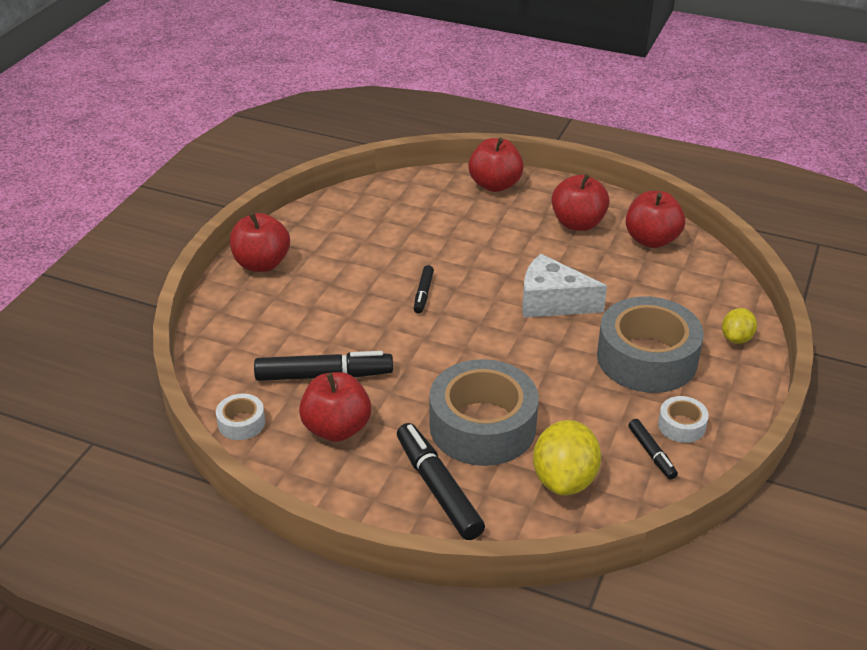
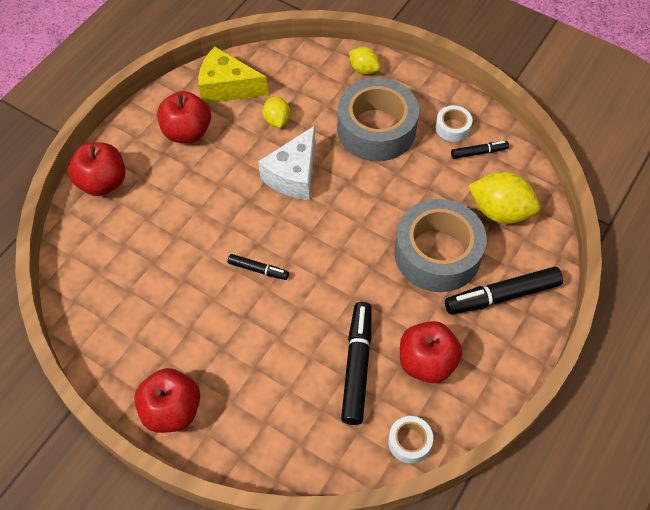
camera: 80 degrees left, 20 degrees up
(622, 280) = (277, 120): none -> yellow lemon
(651, 240) = (227, 87): red apple -> yellow cheese

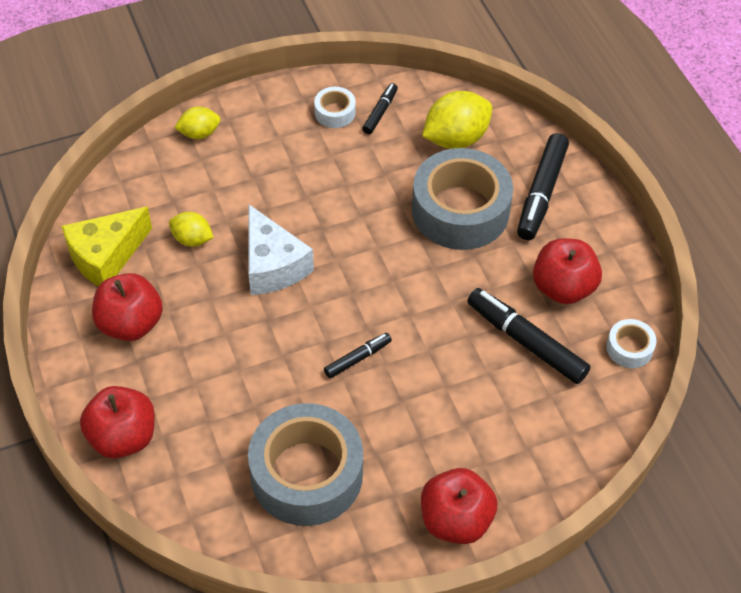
camera: 55 degrees left, 5 degrees down
(376, 129) = (281, 168): grey tape -> grey tape (306, 474)

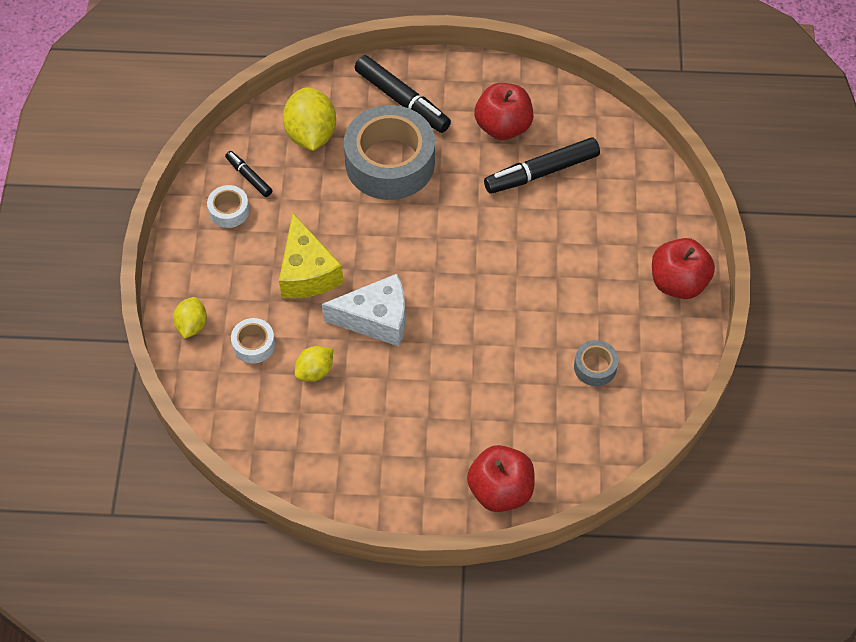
camera: 65 degrees left, 5 degrees up
(106, 256) = (297, 446): yellow cheese -> yellow cheese (307, 272)
(130, 324) = (384, 449): red apple -> none
(306, 474) = (595, 367): grey tape -> grey tape, size x0.44
(357, 358) = (502, 292): black marker -> none
(629, 348) = (579, 110): white tape -> white tape (253, 344)

